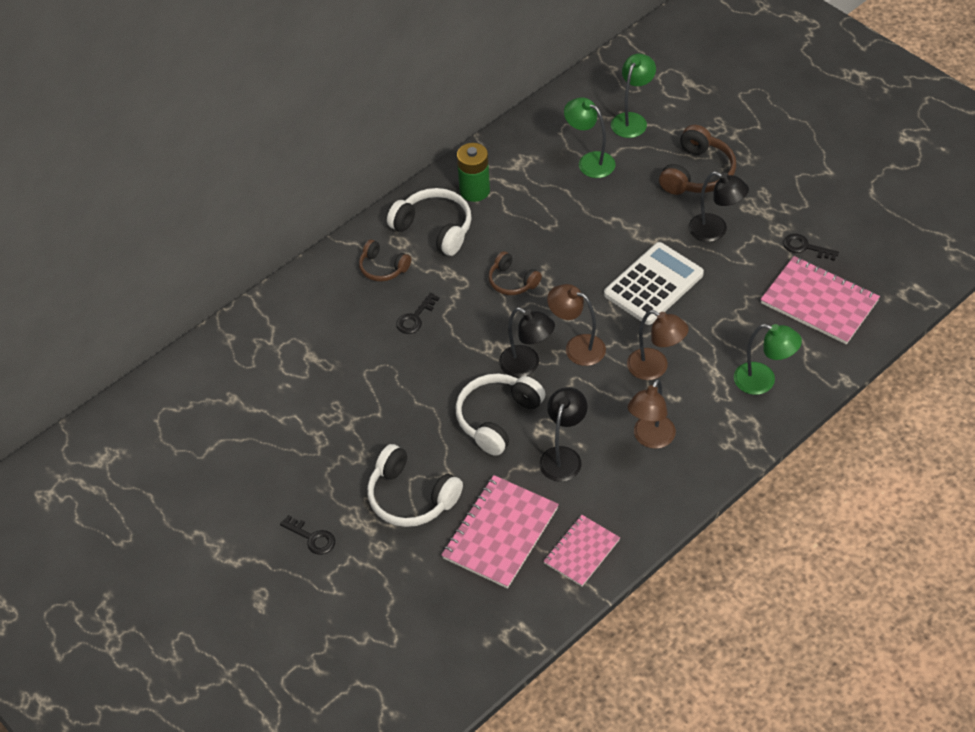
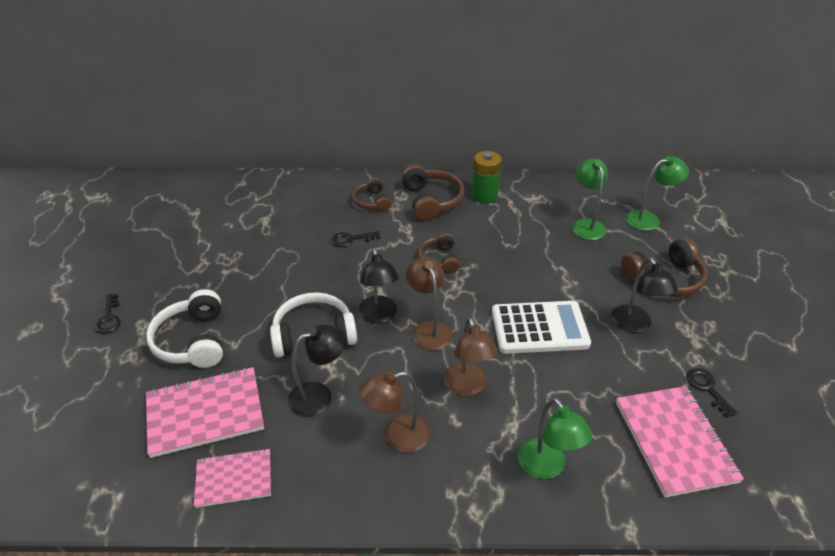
camera: 40 degrees right, 10 degrees down
(434, 228) = (431, 201): white headphones -> brown headphones

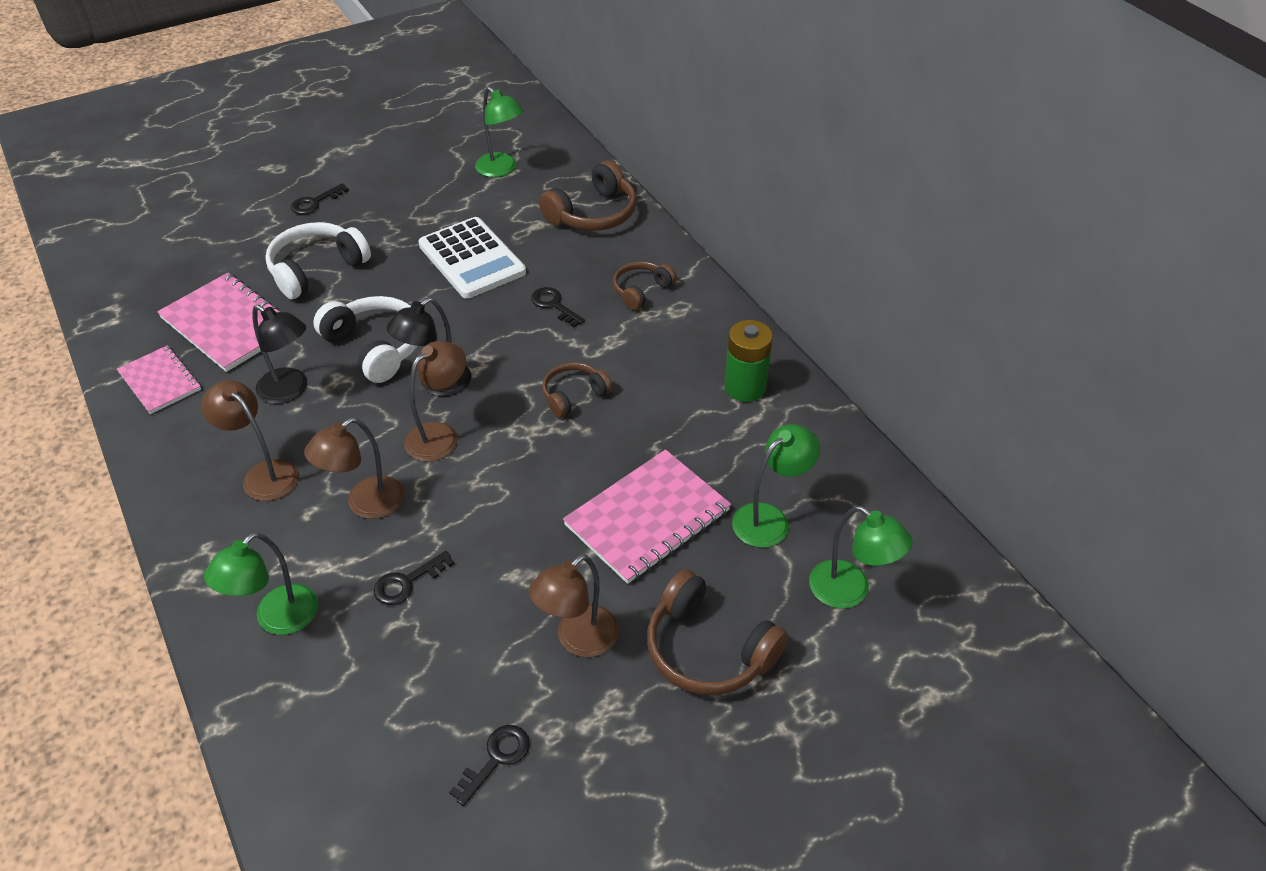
camera: 60 degrees right, 5 degrees up
(188, 215) = (501, 169): none -> green lamp
(431, 201) = (689, 341): brown headphones -> brown headphones (593, 214)
(539, 328) = (506, 537): white calculator -> white calculator (472, 259)
(550, 386) = (407, 582): none -> black key
(635, 325) = (578, 640): black lamp -> brown lamp
(674, 441) = (377, 740): pink notebook -> pink notebook (647, 518)

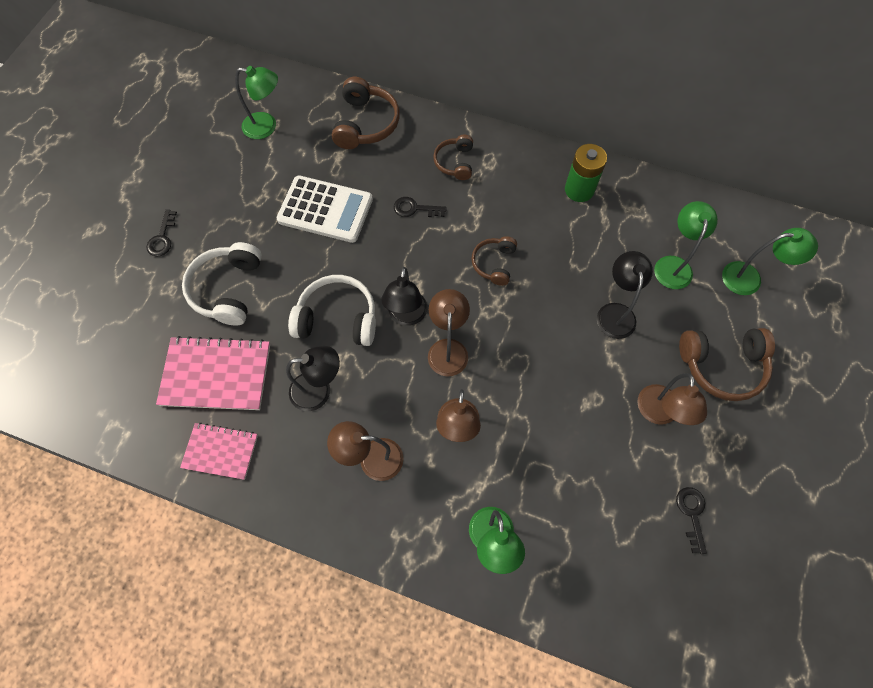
camera: 40 degrees left, 20 degrees up
(407, 582) = (536, 456): black key -> none
(647, 518) = (615, 312): pink notebook -> black lamp

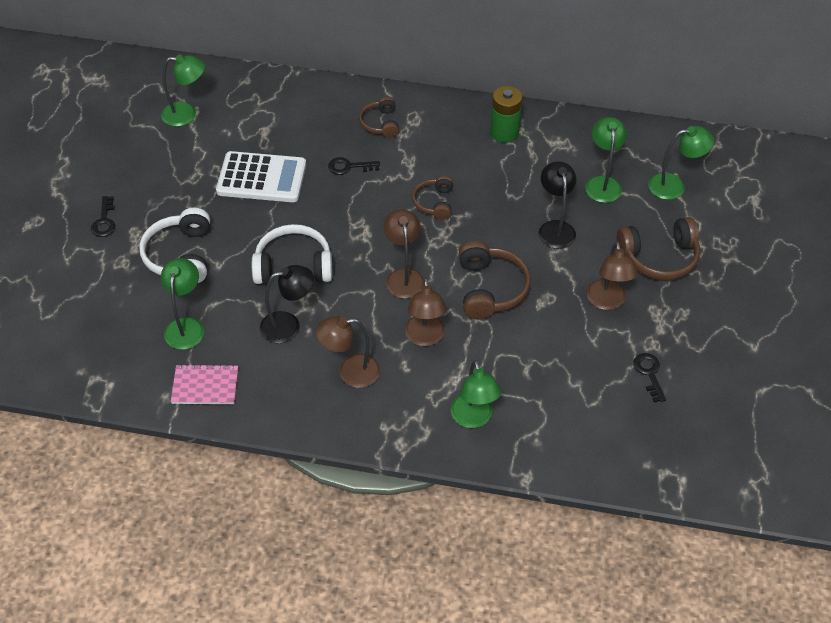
camera: 10 degrees left, 15 degrees down
(216, 375) = (186, 326): pink notebook -> green lamp
(365, 124) = (285, 101): brown headphones -> brown headphones (490, 289)
(406, 316) = (359, 256): black lamp -> none

